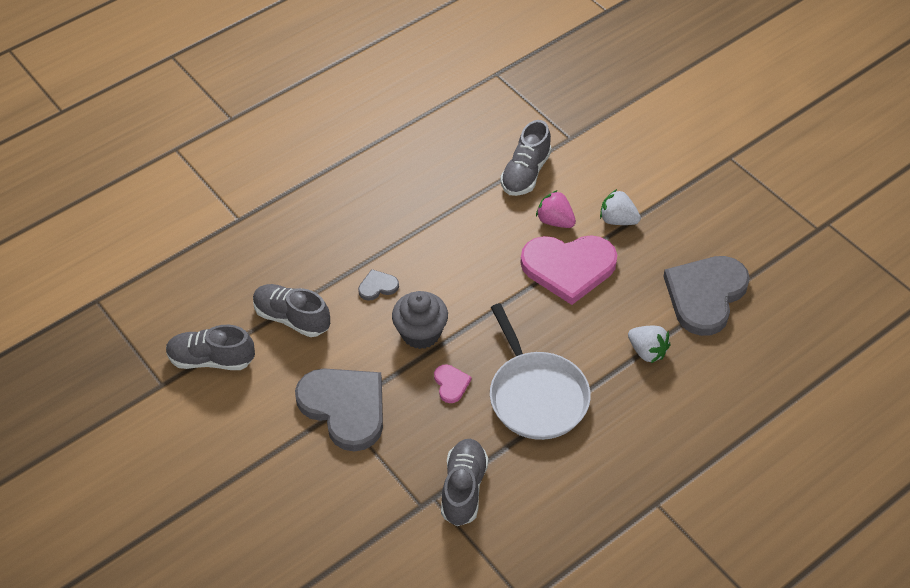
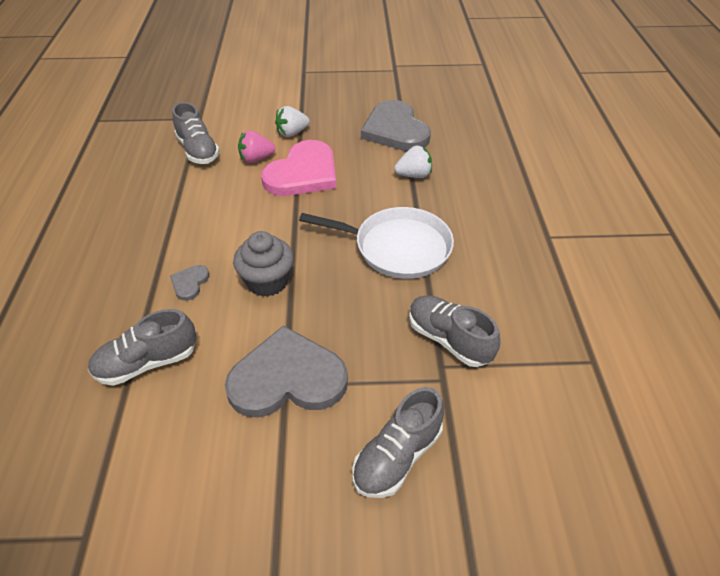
camera: 55 degrees left, 5 degrees down
(211, 359) = (112, 463): grey shoe -> grey shoe (397, 456)
(451, 384) = (337, 290): pink heart -> none

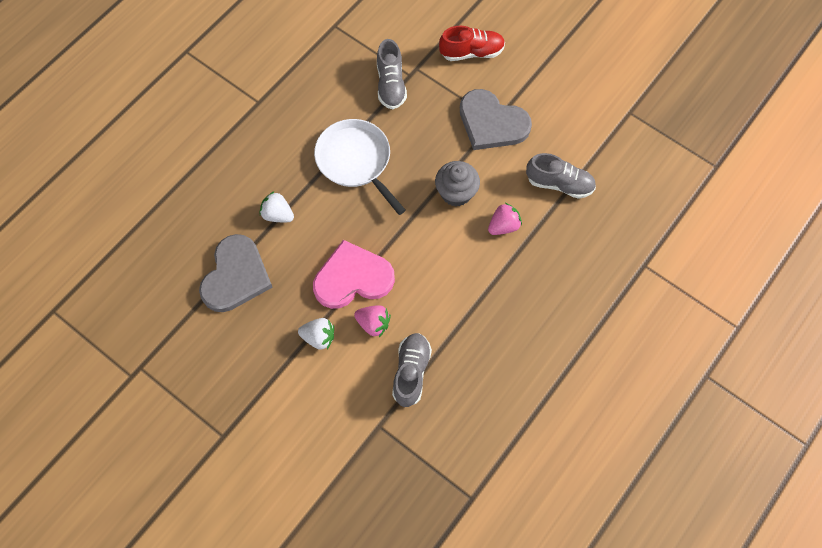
camera: 140 degrees left, 20 degrees up
(190, 283) = (503, 226): grey heart -> pink strawberry
(397, 456) = (471, 52): grey shoe -> red shoe

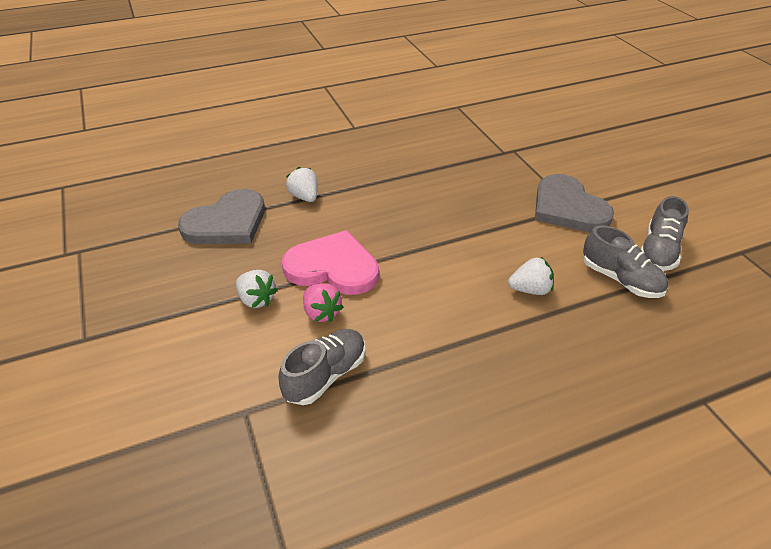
camera: 30 degrees right, 25 degrees down
(355, 161) = (408, 188): white pan -> none
(391, 85) = (481, 152): grey shoe -> grey shoe (658, 251)
(456, 193) = (493, 244): grey cupcake -> none
(471, 52) = (577, 157): red shoe -> none
(503, 226) = (530, 290): pink strawberry -> white strawberry

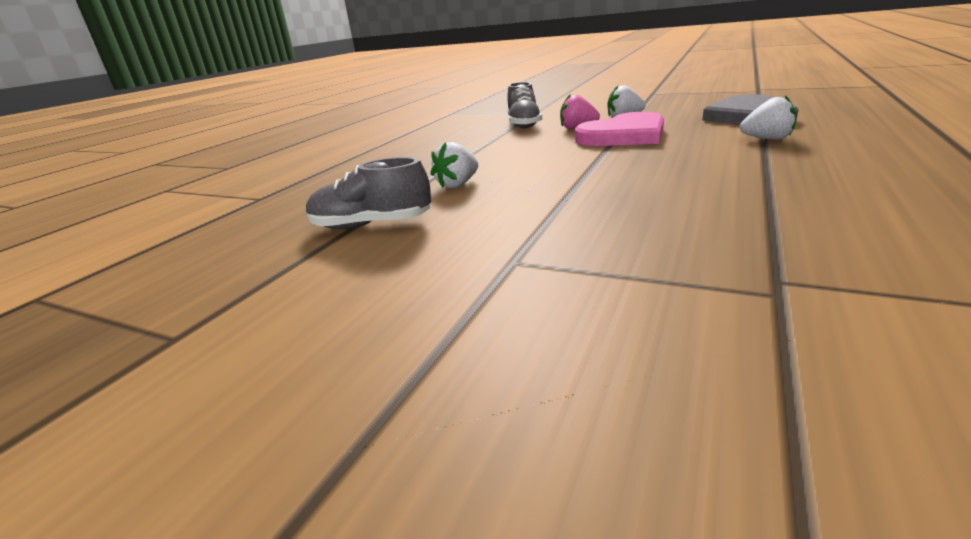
camera: 140 degrees right, 15 degrees down
(568, 208) = (518, 256): grey heart -> none
(658, 251) = (333, 271): grey shoe -> none

